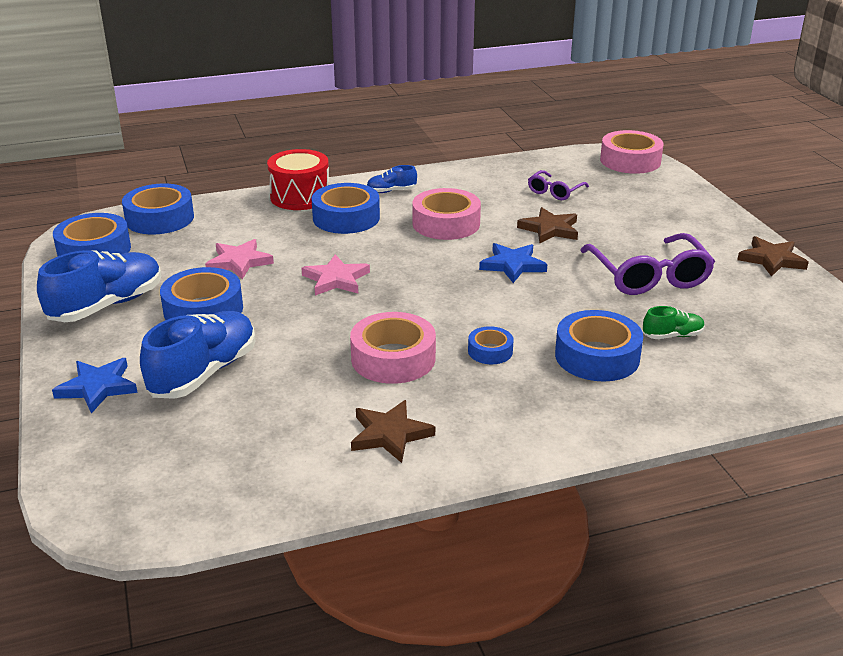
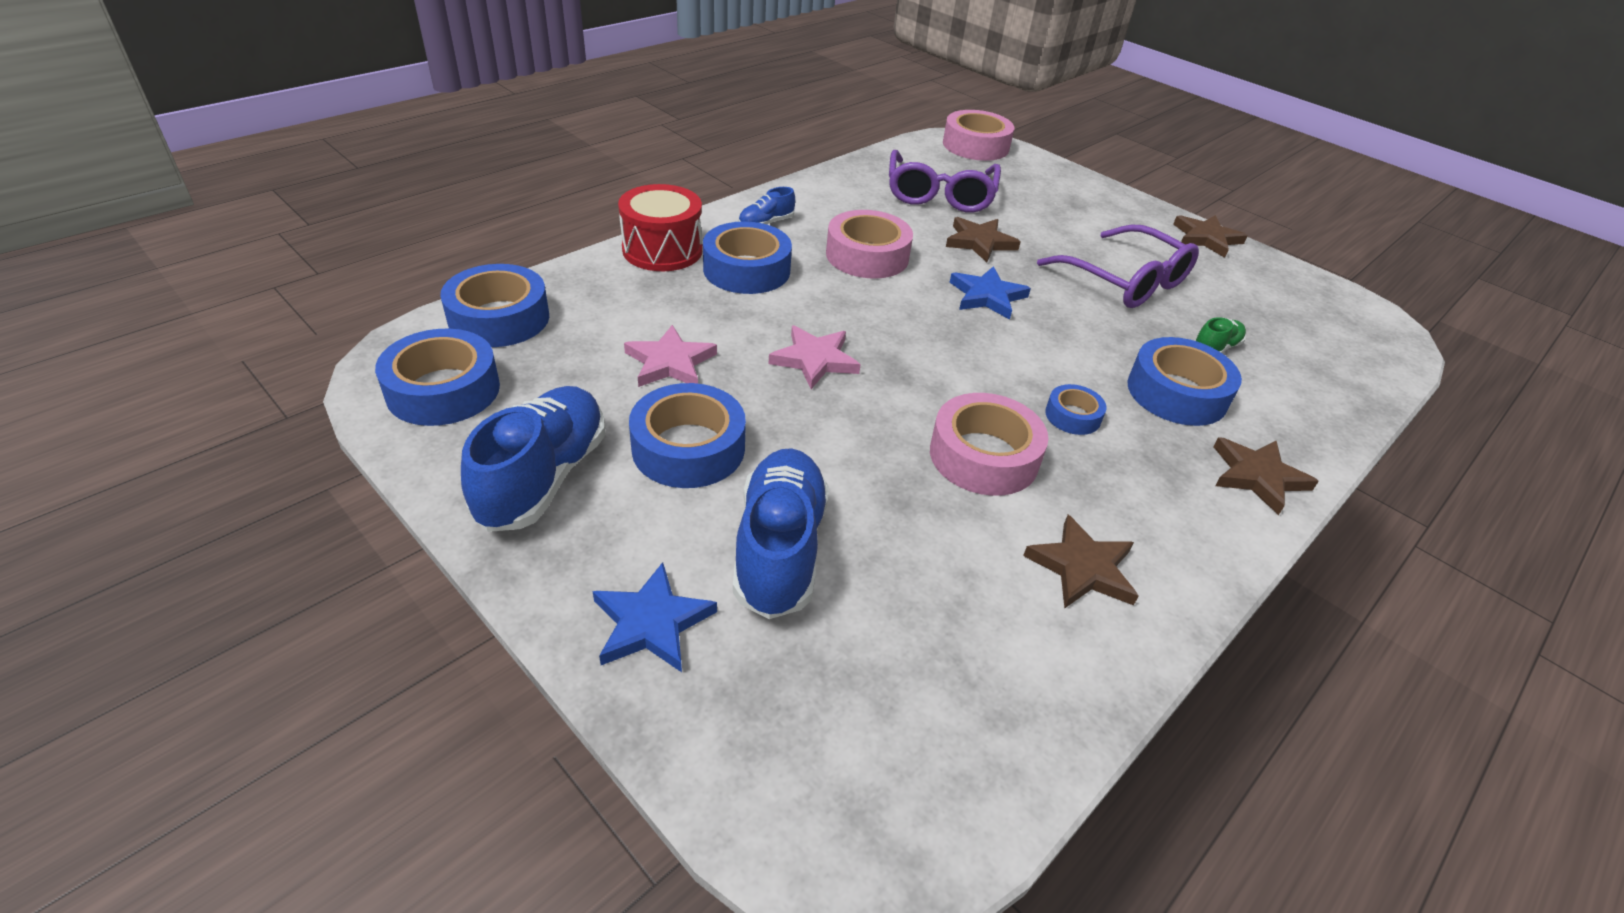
camera: 30 degrees left, 10 degrees up
(554, 192) = (940, 194): purple glasses -> purple glasses, size x1.87
(597, 421) = (1257, 477): none -> brown star

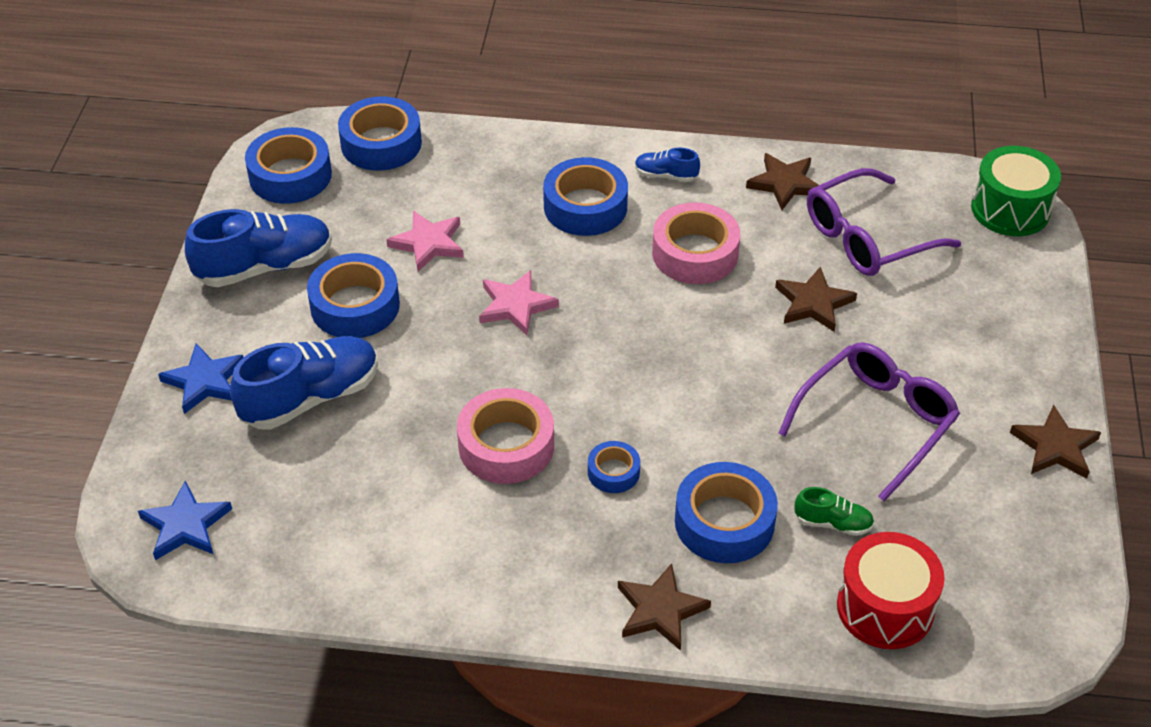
camera: 55 degrees right, 5 degrees up
(662, 250) = (554, 152): red drum -> red drum (885, 607)
(975, 145) = (1010, 209): pink tape -> green drum
(987, 296) = (727, 349): blue star -> blue star (185, 525)
(1082, 568) = (442, 546): brown star -> brown star (784, 184)
(1126, 281) = (876, 422): purple glasses -> purple glasses turned 150 degrees counterclockwise

